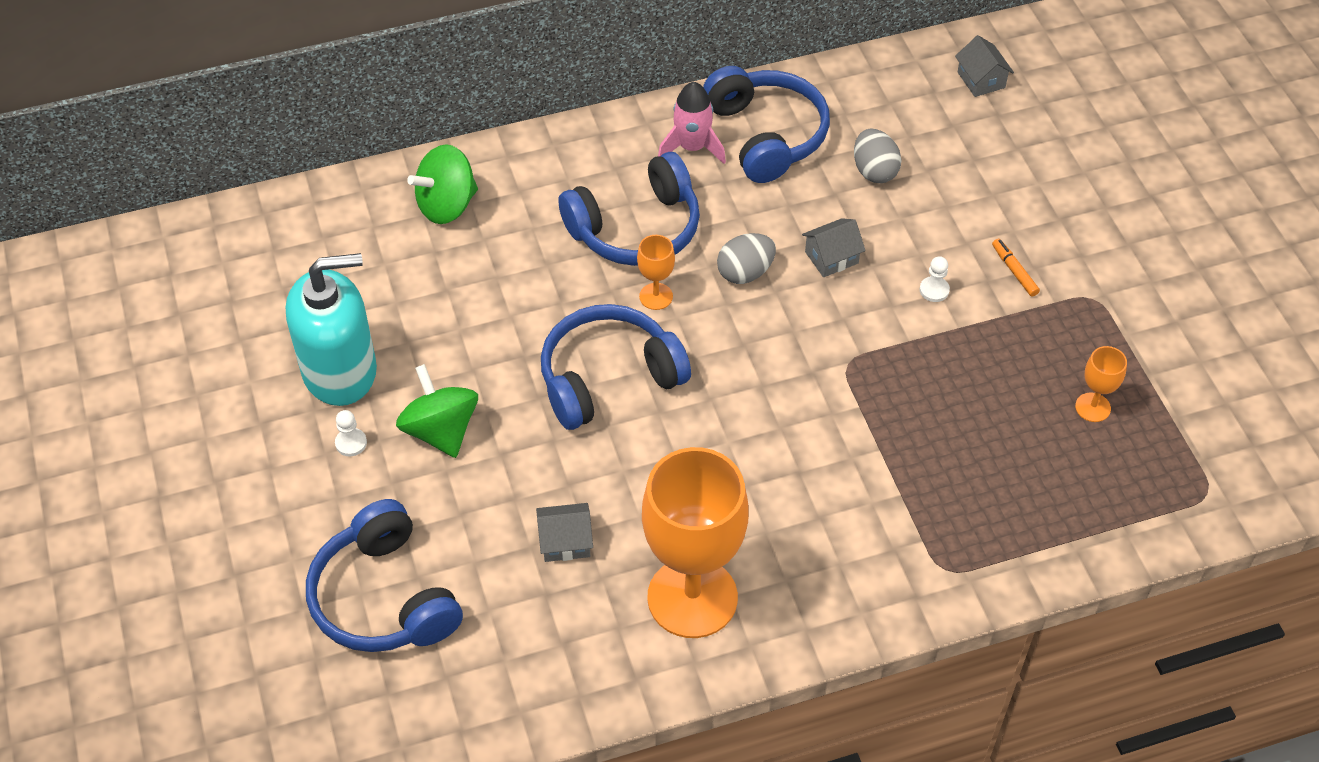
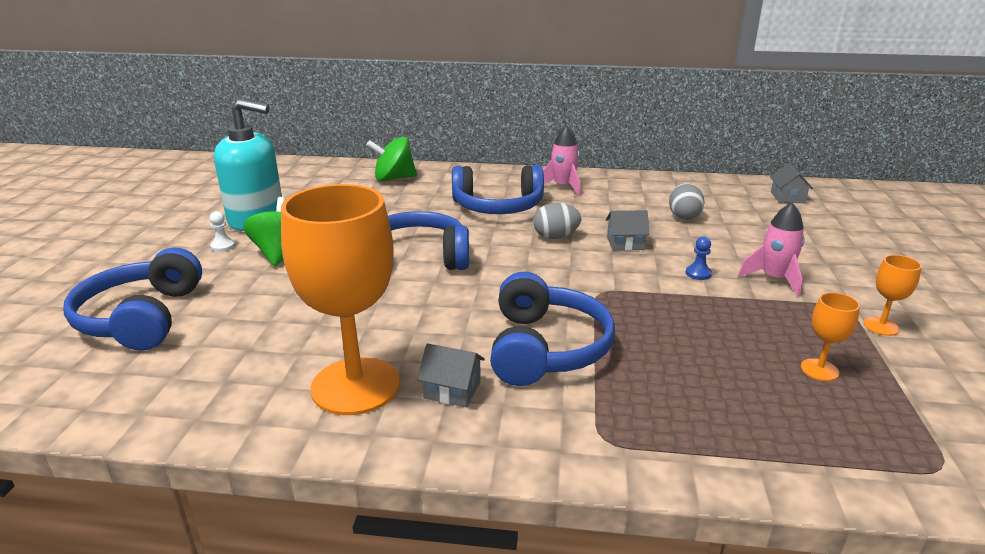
camera: 25 degrees right, 25 degrees down
(565, 541) = (296, 325): grey house -> grey house (452, 390)
(656, 296) = (484, 233): orange goblet -> orange goblet (881, 326)
(766, 135) = (616, 191): blue headphones -> blue headphones (545, 348)
(934, 290) = (698, 273): white pawn -> blue pawn
(1014, 271) = (774, 279): orange marker -> pink rocket

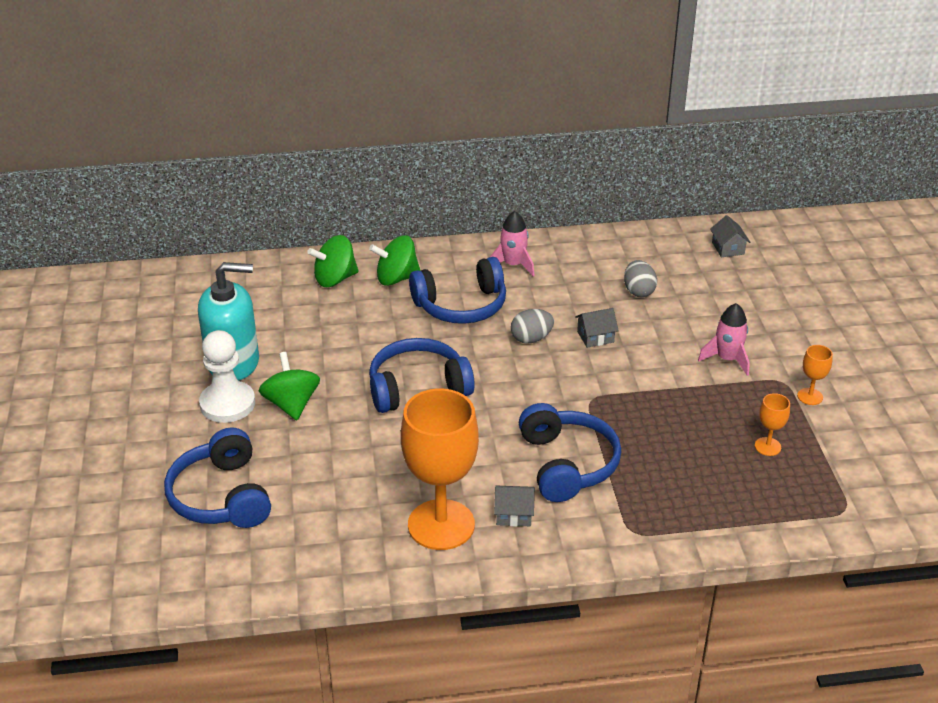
camera: 15 degrees left, 10 degrees up
(223, 246) = (227, 404): white pawn -> white pawn, size x2.45
(449, 184) = (396, 278): none -> green spinning top
(698, 273) = (665, 364): blue pawn -> none

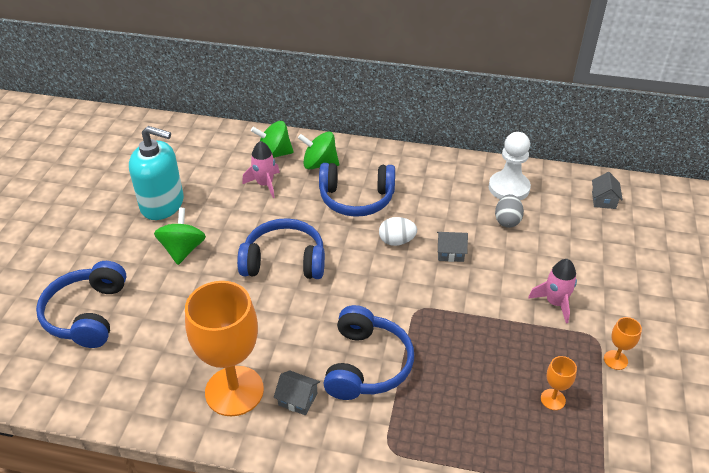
camera: 20 degrees right, 5 degrees up
(227, 404) = (138, 237): white pawn -> white pawn (509, 188)
(513, 265) = (415, 174): pink rocket -> pink rocket (265, 184)
(531, 339) = (397, 241): grey egg -> white egg

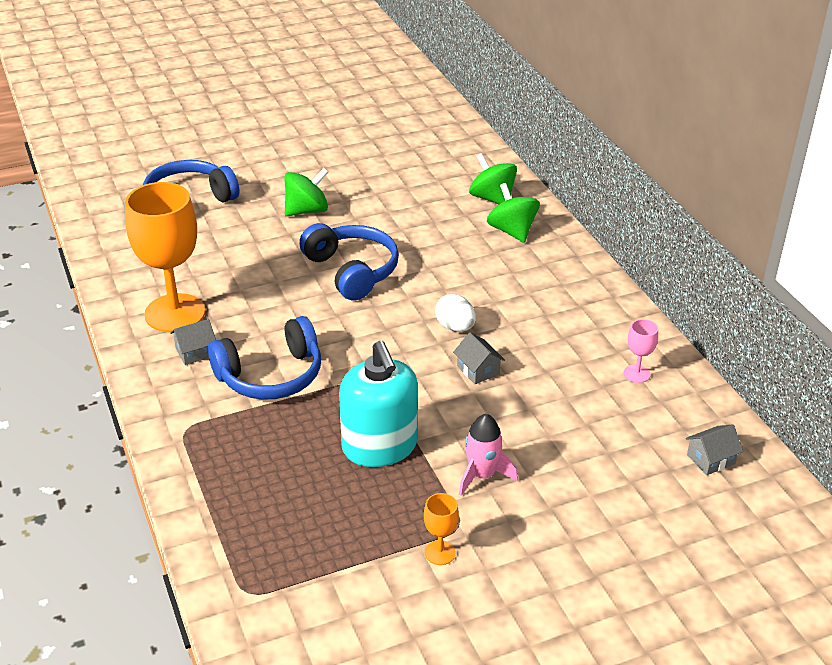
camera: 55 degrees right, 5 degrees down
(162, 204) = (350, 173): turquoise soap dispenser -> turquoise soap dispenser (379, 447)
(265, 184) = (442, 213): pink rocket -> none
(297, 399) = (195, 352): grey house -> grey house turned 75 degrees clockwise
(356, 199) = (488, 276): blue headphones -> none
(507, 221) = (577, 393): grey egg -> none
(509, 188) = (636, 374): white pawn -> pink goblet
(553, 399) = (337, 520): orange goblet -> none

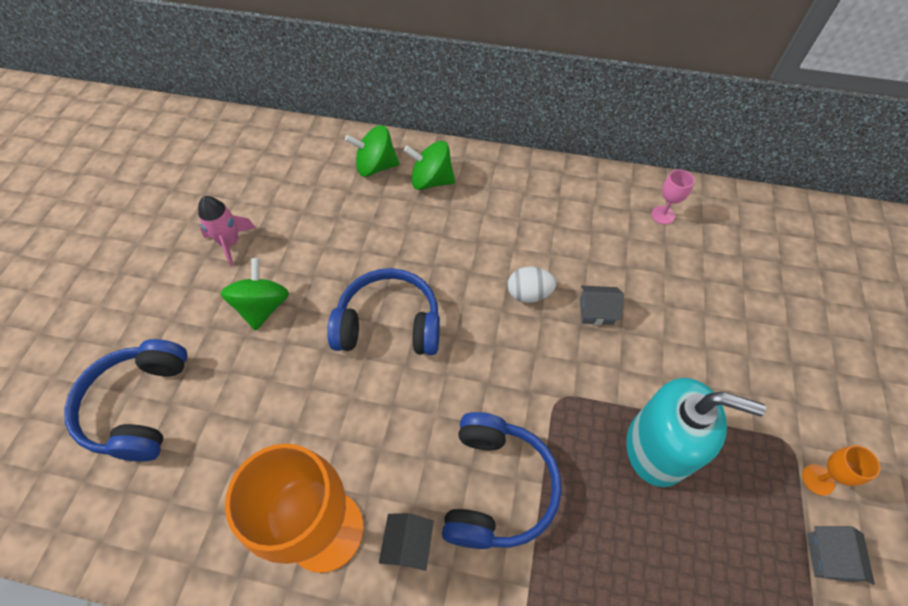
camera: 55 degrees left, 20 degrees up
(482, 475) = (732, 388): pink rocket -> pink rocket (230, 243)
(710, 459) = (780, 233): grey house -> grey house (829, 557)

